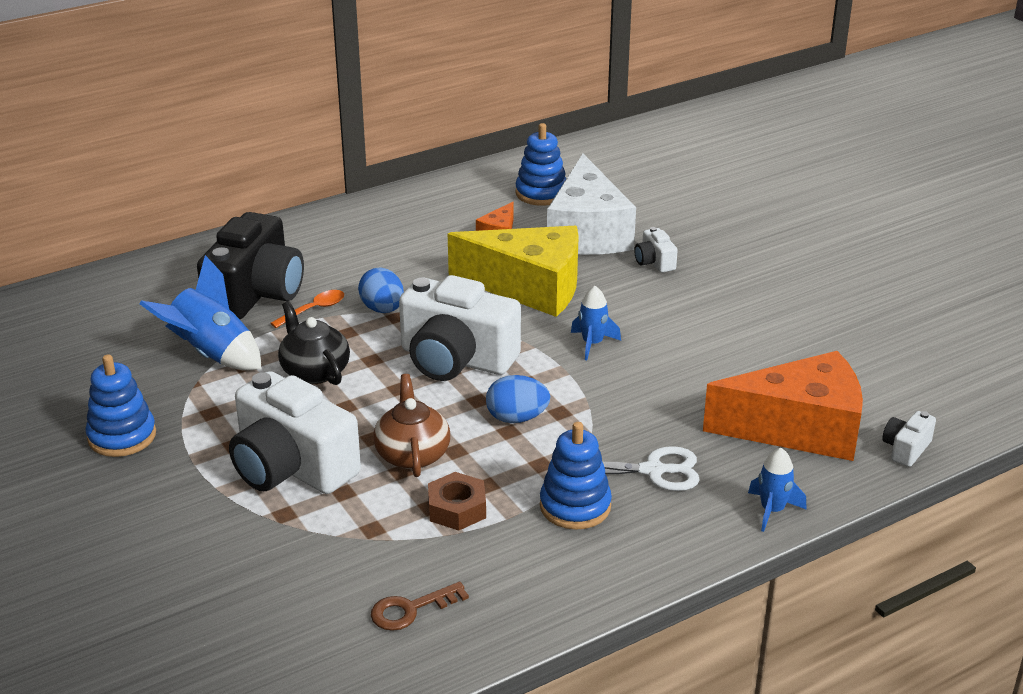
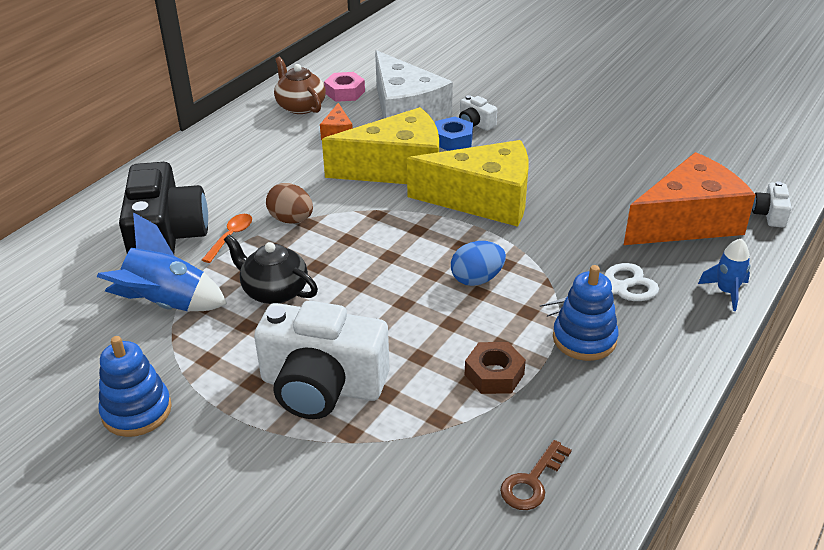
camera: 25 degrees left, 5 degrees up
(382, 309) = (291, 220): blue egg -> brown egg
(412, 454) = (418, 338): brown teapot -> brown teapot (300, 106)
(456, 359) = (387, 244): white camera -> none
(541, 193) = (345, 92): blue stacking toy -> pink nut
(592, 344) = (483, 200): blue rocket -> yellow cheese
(614, 273) = (453, 140): none -> blue nut

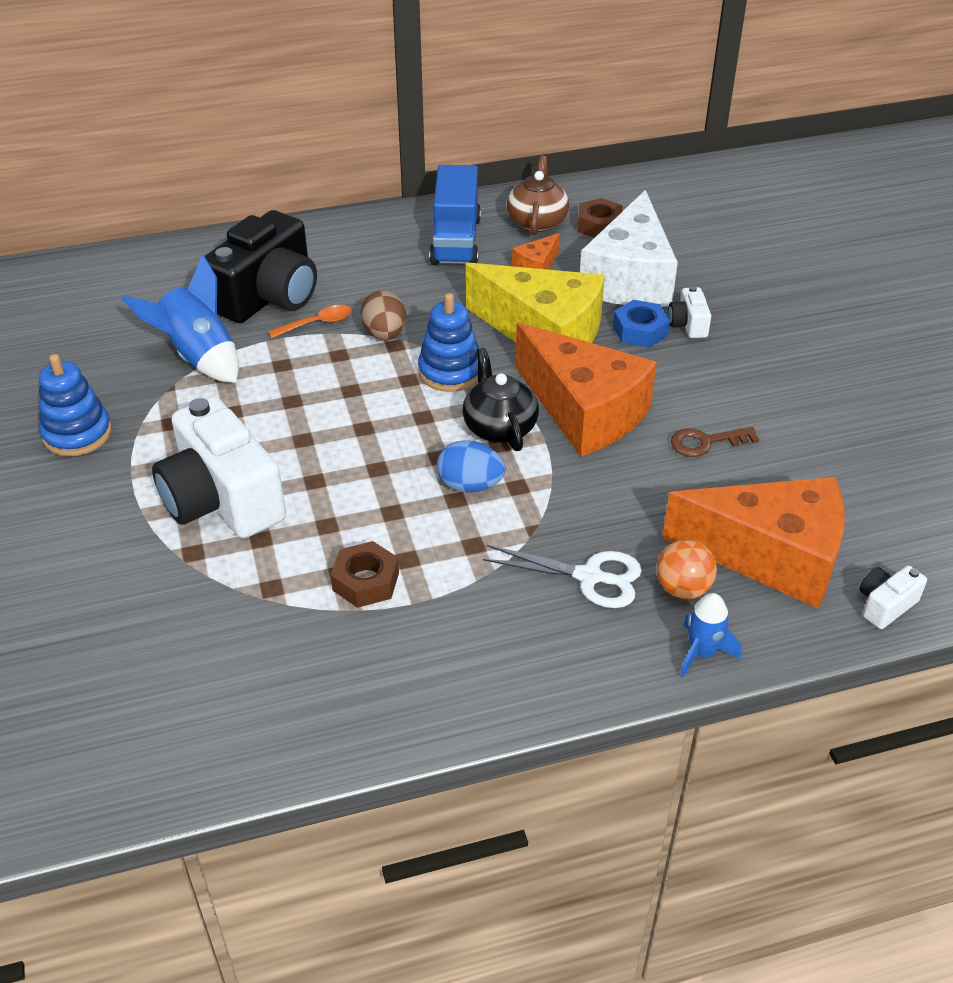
camera: 40 degrees right, 5 degrees up
(260, 141) = (455, 241): none -> blue truck
(274, 291) = (289, 393): black teapot -> black teapot (499, 427)
(345, 92) = (599, 225): pink nut -> brown nut
(483, 200) = (584, 411): yellow cheese -> orange cheese
(532, 481) = (271, 692): brown key -> brown key (706, 442)
(584, 339) = (489, 603): blue stacking toy -> blue stacking toy (450, 372)
(670, 265) = (683, 588): none -> orange ball

